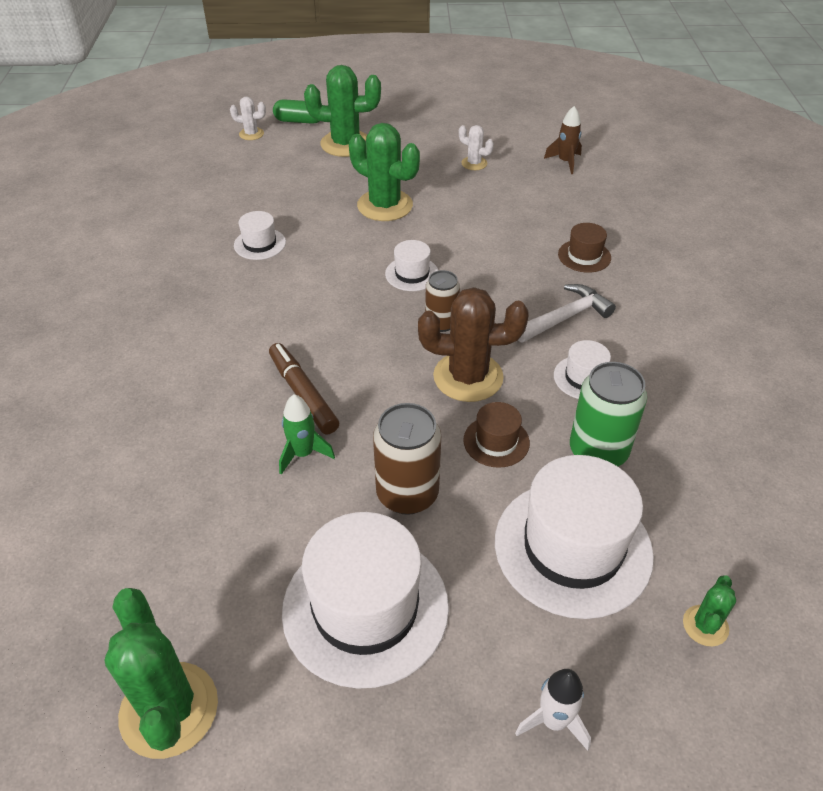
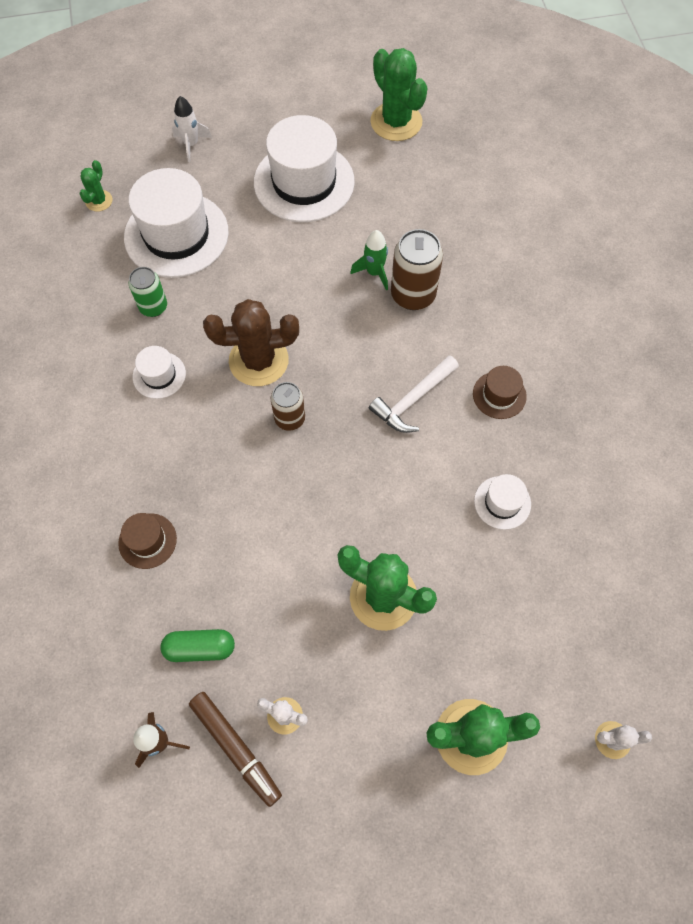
camera: 170 degrees right, 20 degrees up
(299, 121) = (559, 792): green capsule -> green capsule (200, 648)
(303, 394) = (391, 323): brown marker -> brown marker (236, 748)
(407, 494) = (291, 254): brown can -> brown can (413, 295)
(412, 274) = (329, 481): white hat -> none
(496, 441) = (231, 304): brown hat -> brown hat (499, 395)
(565, 318) = (172, 444): white hammer -> white hammer (413, 400)
(598, 451) = (153, 307): green can -> green can, size x0.64

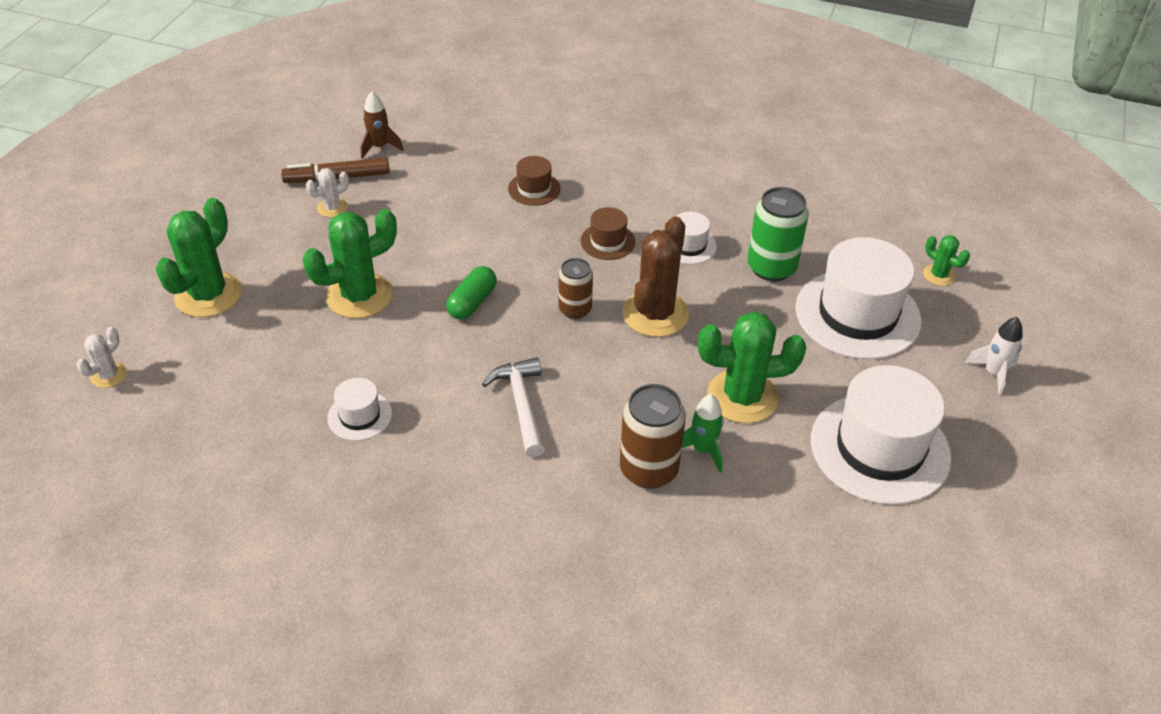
camera: 120 degrees right, 20 degrees down
(153, 307) = (771, 267): green can -> green can, size x1.57
(200, 648) = (423, 186): green capsule -> green capsule (472, 302)
(396, 122) = (944, 595): green cactus -> green cactus (742, 397)
(499, 395) = (468, 478): brown hat -> brown hat (608, 241)

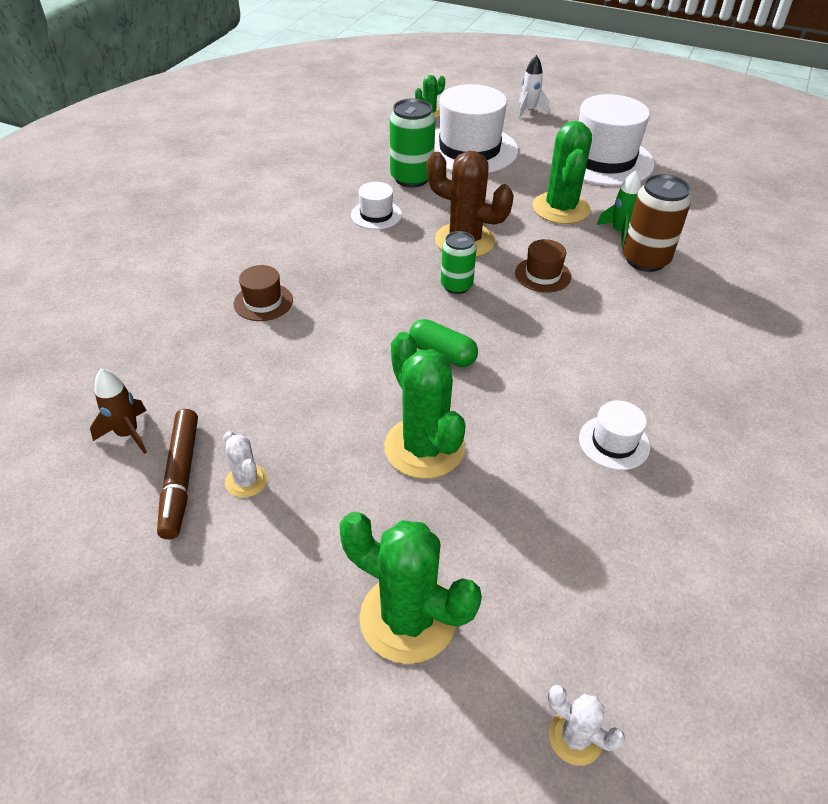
camera: 85 degrees left, 0 degrees up
(522, 405) = (583, 325): white hammer -> none
(575, 309) = (456, 286): brown can -> green can
(608, 241) = (361, 259): brown hat -> brown hat (542, 275)

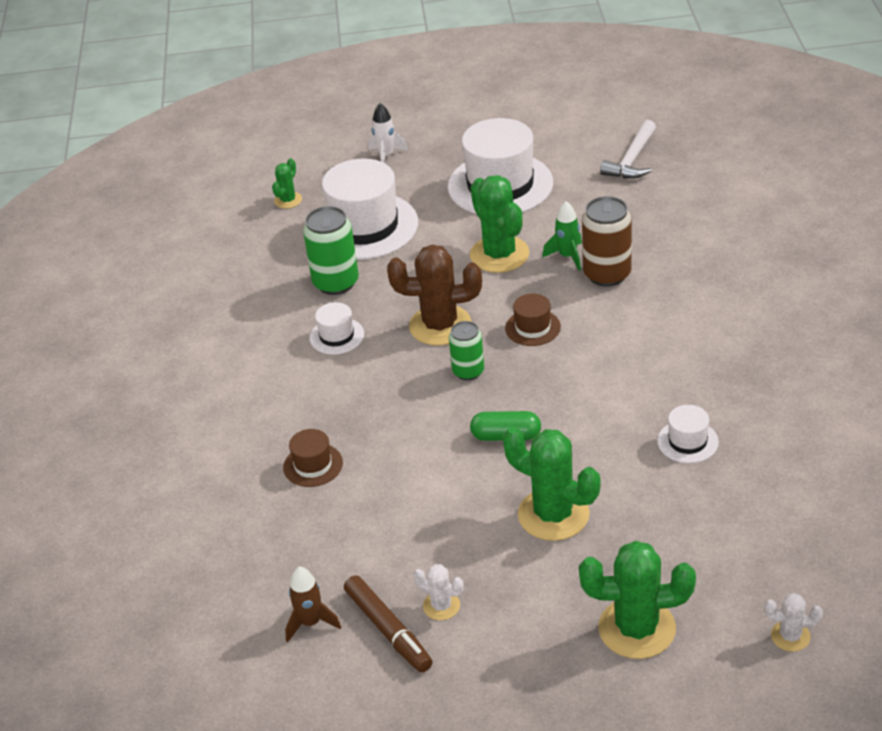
camera: 25 degrees left, 5 degrees down
(735, 182) = (632, 160): none -> white hammer

